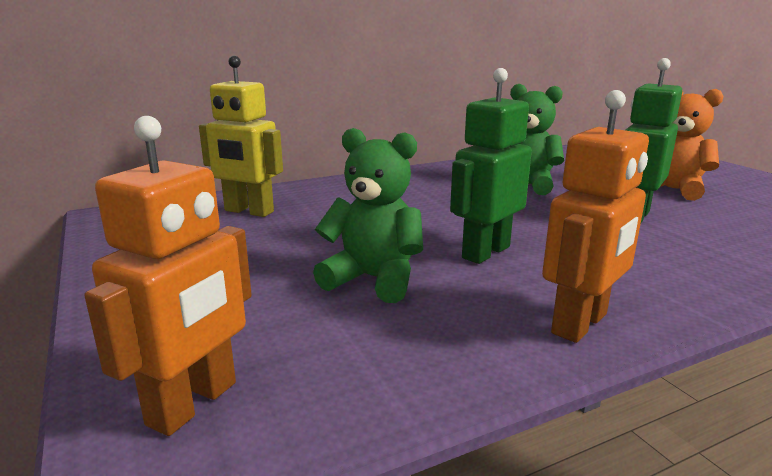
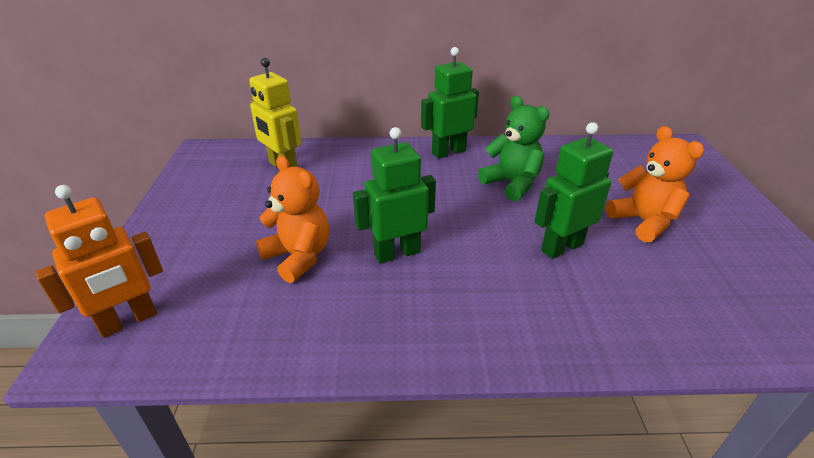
camera: 25 degrees right, 15 degrees up
(373, 279) = (298, 257): green teddy bear -> orange teddy bear
(430, 174) = (448, 152): none -> green robot
(580, 324) = (385, 341): orange robot -> none

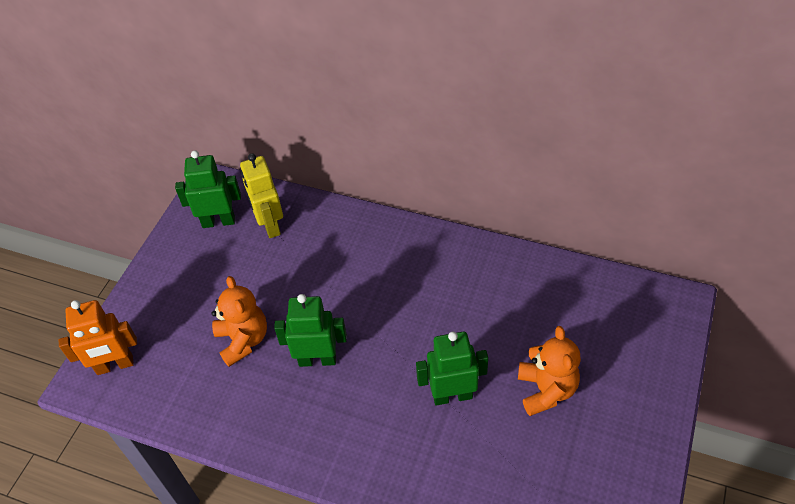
camera: 25 degrees right, 15 degrees up
(448, 152) = (427, 245): green robot -> green robot (218, 221)
(512, 184) = (459, 307): green teddy bear -> none

